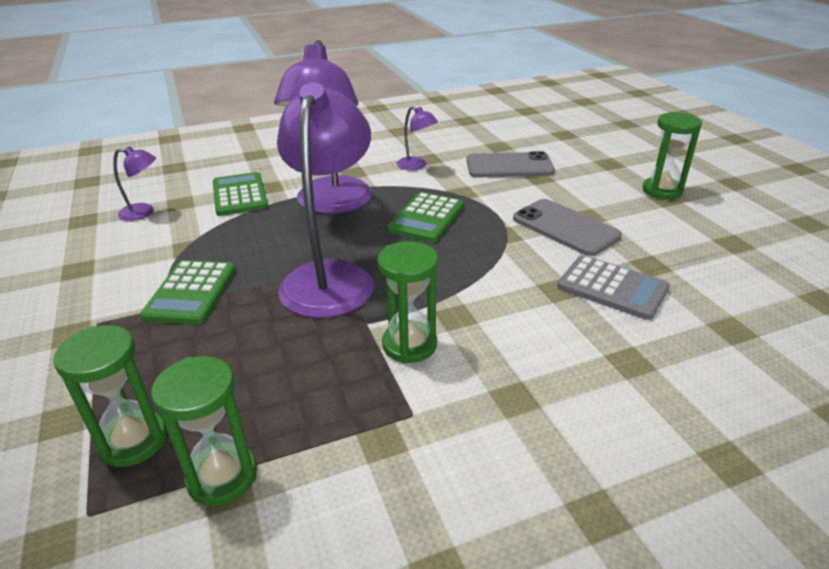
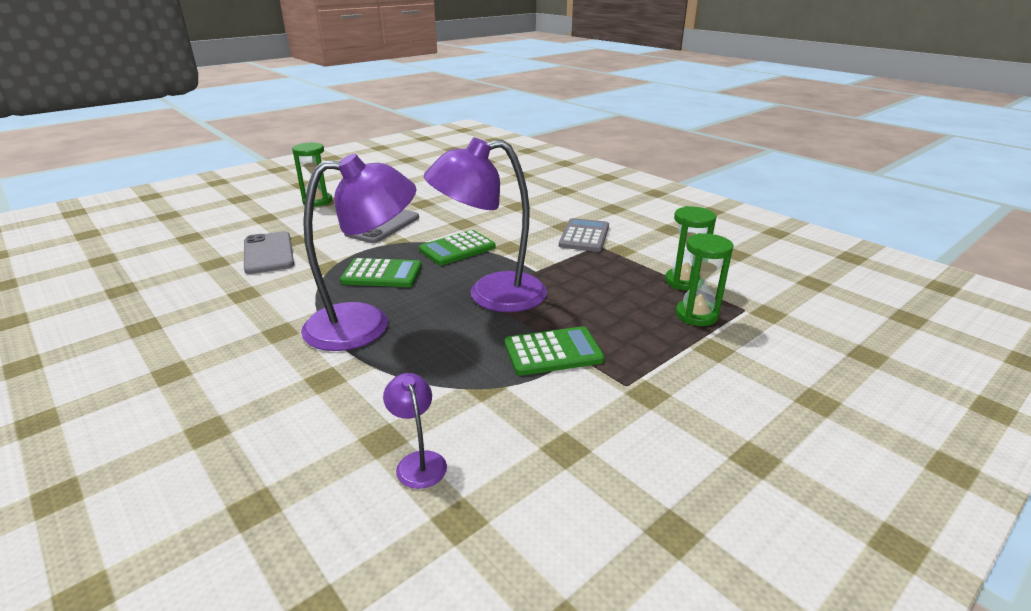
camera: 110 degrees left, 5 degrees down
(239, 195) = (352, 394): green calculator -> green calculator (457, 249)
(409, 345) = (546, 255): green hourglass -> none
(416, 166) = (264, 297): purple lamp -> none
(612, 288) = (453, 211): grey calculator -> grey calculator (584, 236)

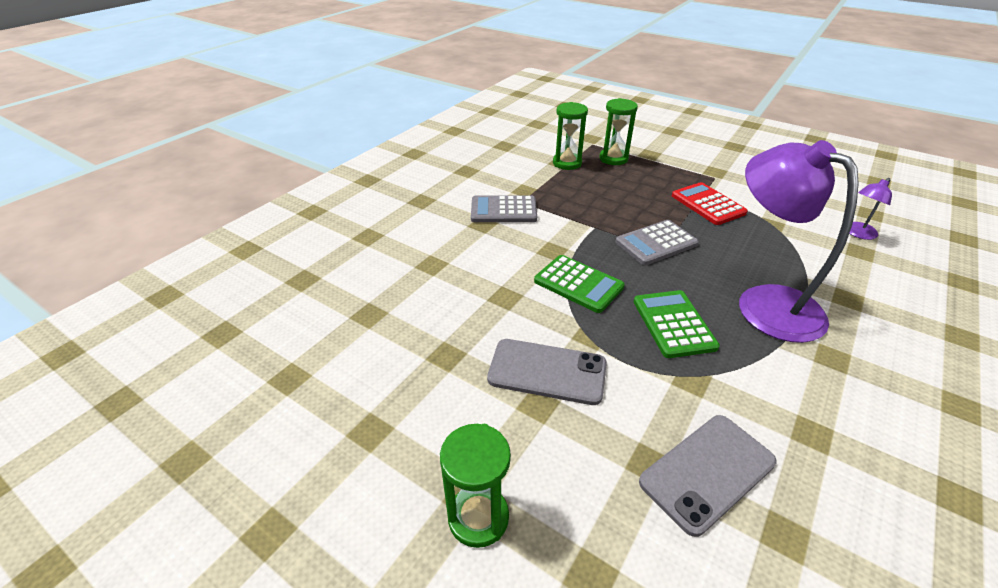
camera: 105 degrees left, 10 degrees up
(491, 295) = (656, 243): purple lamp -> grey calculator
(553, 352) = (707, 204): green calculator -> red calculator

